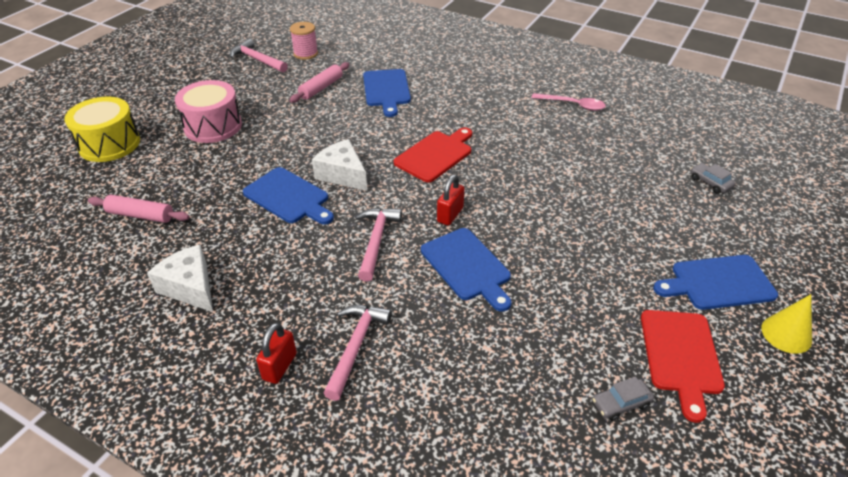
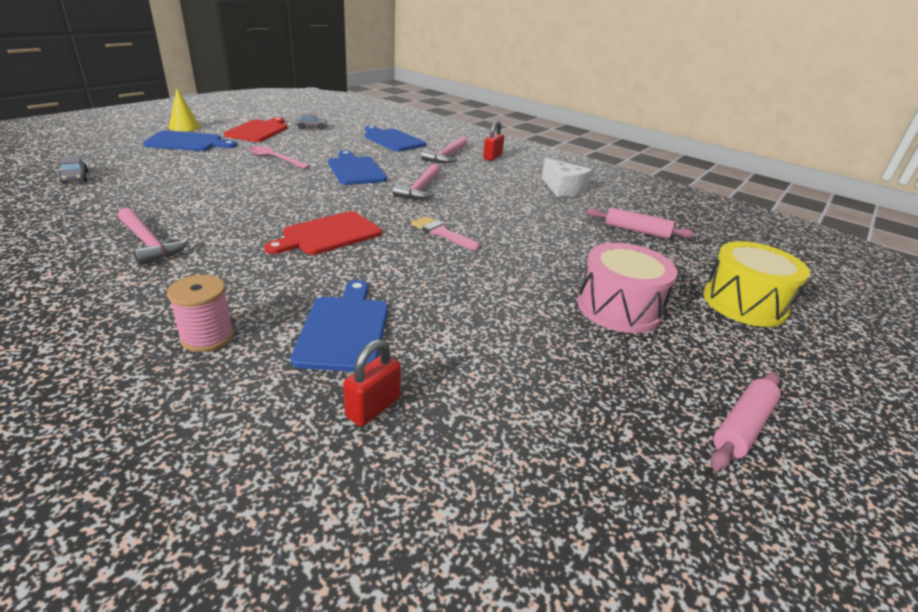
camera: 175 degrees left, 10 degrees down
(257, 60) = (608, 455): pink hammer -> pink hammer (149, 243)
(289, 197) = (497, 224): blue cutting board -> blue cutting board (392, 140)
(305, 54) = (494, 460): pink spool -> pink spool (207, 337)
(321, 88) = (460, 351): pink rolling pin -> pink rolling pin (742, 427)
(342, 174) = (441, 233): white cheese -> pink brush
(450, 215) = (348, 193): red padlock -> red padlock (373, 407)
(573, 105) = (77, 261): pink spoon -> pink spoon (274, 159)

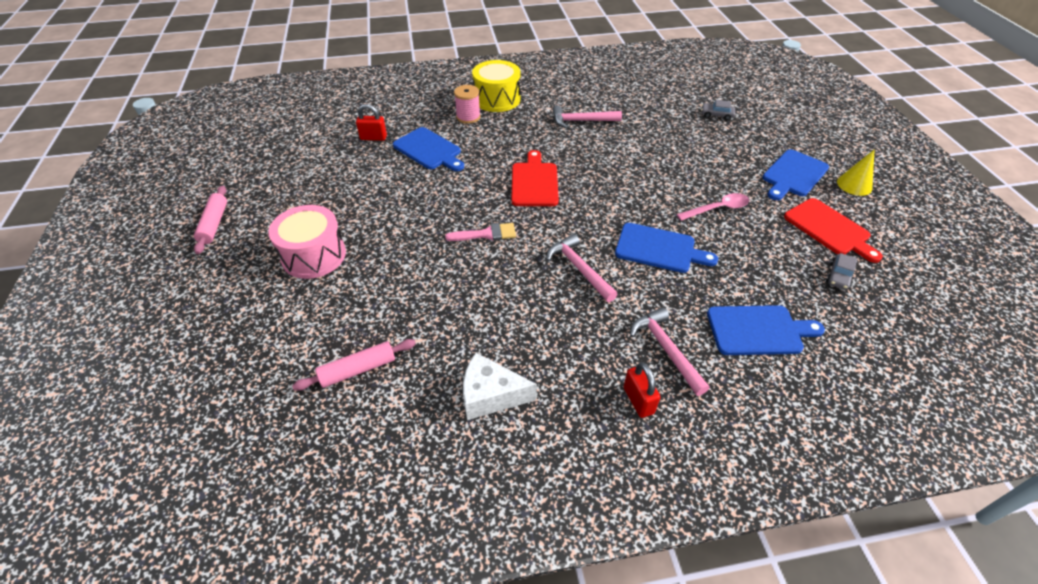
camera: 135 degrees right, 15 degrees up
(373, 407) = (373, 138): red padlock -> red padlock turned 75 degrees counterclockwise
(744, 303) = (225, 328): yellow drum -> yellow drum (497, 99)

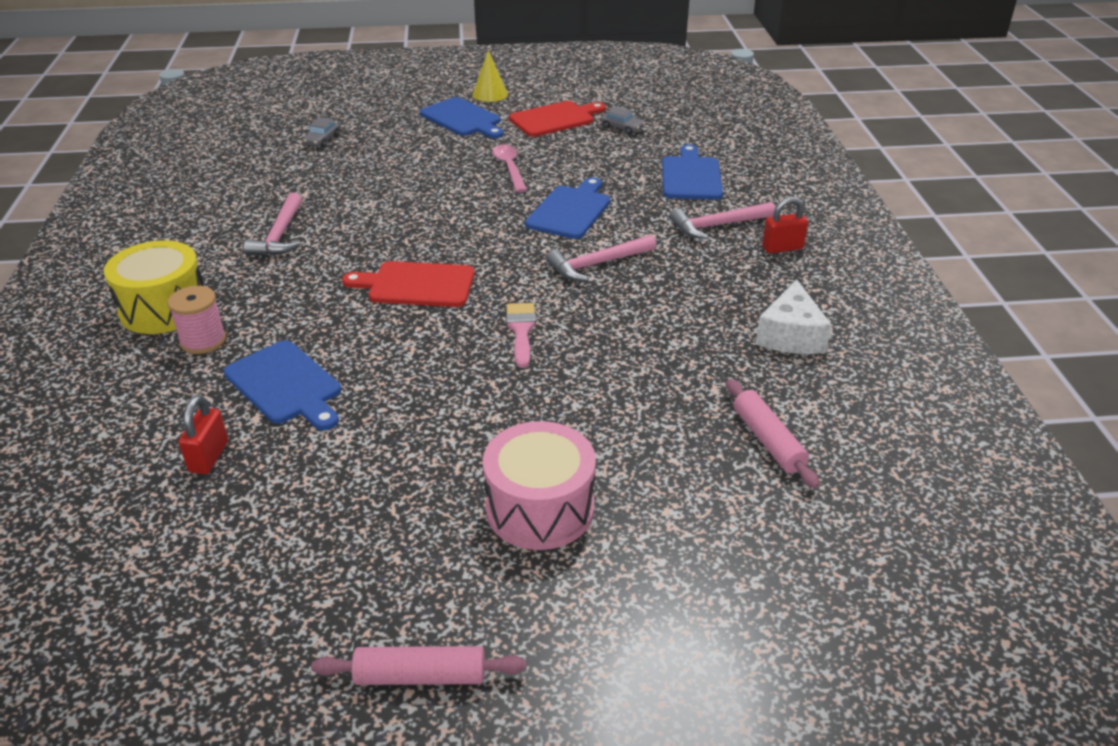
camera: 85 degrees left, 10 degrees down
(429, 150) = (286, 385): blue cutting board -> blue cutting board turned 90 degrees clockwise

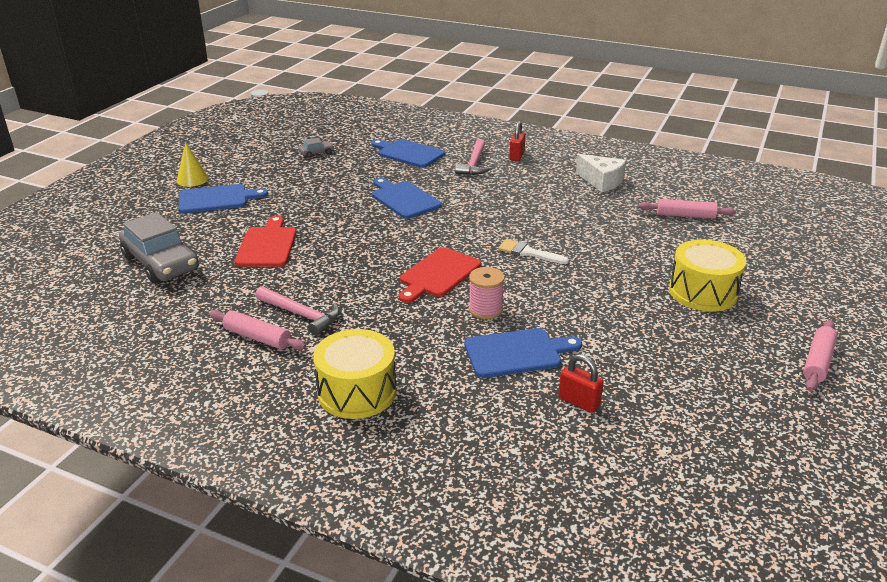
camera: 60 degrees left, 5 degrees down
(203, 341) = (425, 379): pink spool -> pink spool (485, 309)
(227, 228) = (257, 337): none -> pink rolling pin
(322, 140) = (161, 263): grey car -> grey car, size x2.31
(509, 168) = (319, 202): pink spoon -> none
(521, 330) = (528, 252): pink brush -> white brush
(540, 508) = (703, 292): pink drum -> yellow drum
(555, 119) = (269, 169): red cutting board -> red cutting board (267, 245)
(597, 264) = (478, 209): pink hammer -> none

